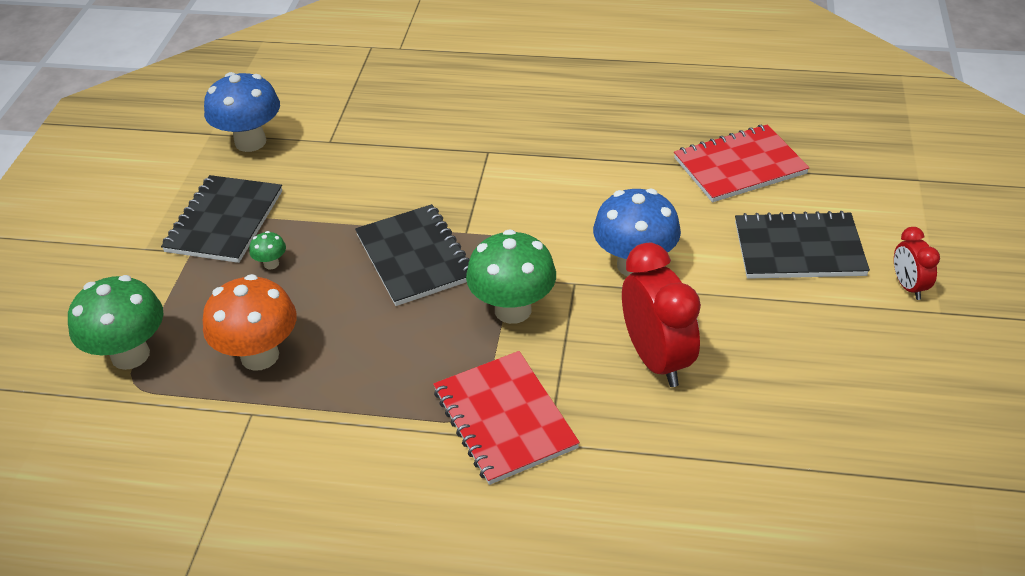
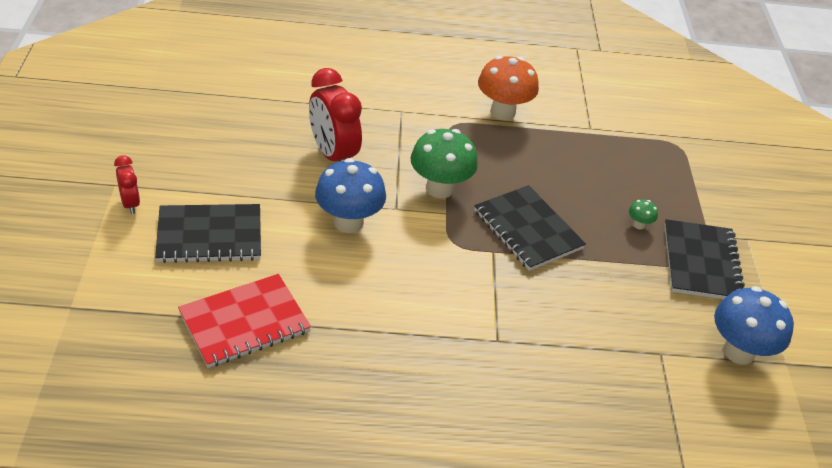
camera: 165 degrees right, 0 degrees up
(130, 355) = (693, 161): green mushroom -> none
(260, 356) = (606, 160): orange mushroom -> orange mushroom (502, 112)
(504, 419) = (430, 123): red notebook -> none

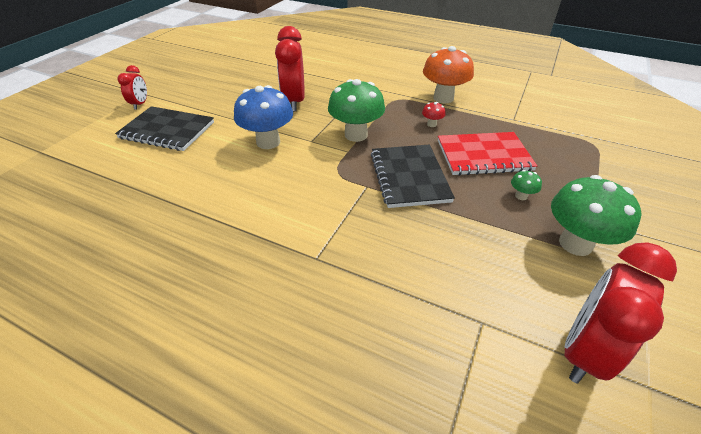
camera: 30 degrees right, 0 degrees up
(244, 322) = (131, 188): red notebook -> red notebook (483, 155)
(511, 154) = (431, 124): none -> red mushroom
(701, 262) = (575, 244): black notebook -> green mushroom
(738, 351) = (584, 351): blue mushroom -> red clock

